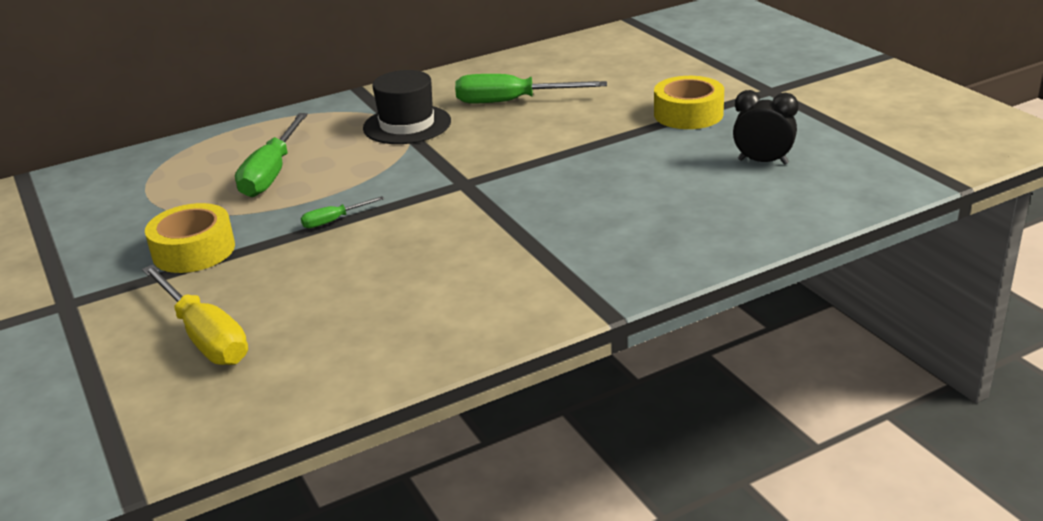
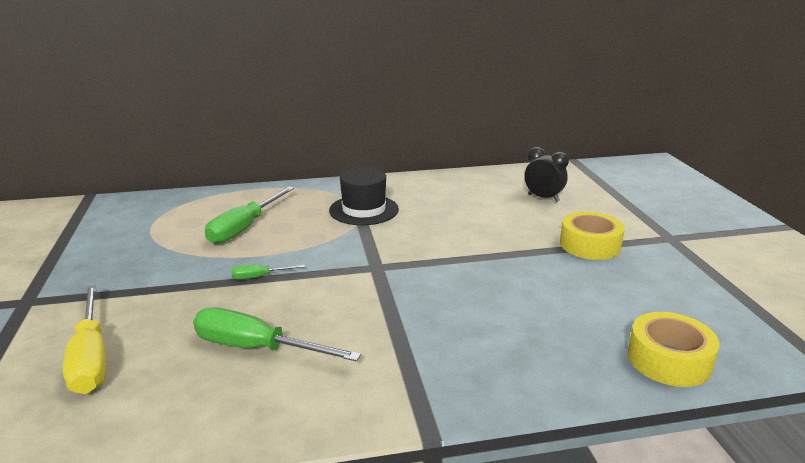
camera: 15 degrees right, 5 degrees down
(194, 250) = (145, 278): yellow tape -> yellow tape (669, 360)
(512, 101) = (452, 207): green screwdriver -> green screwdriver (256, 348)
(763, 162) = (640, 303): black clock -> black clock (543, 198)

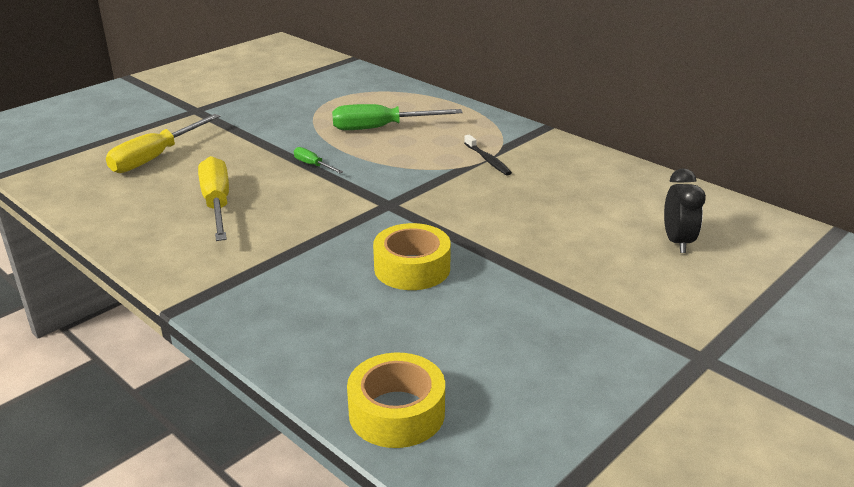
camera: 55 degrees right, 5 degrees up
(256, 348) = (217, 204): green screwdriver -> yellow screwdriver
(364, 210) = (487, 160): black hat -> black toothbrush
(590, 245) = (596, 304): yellow tape -> yellow tape (412, 268)

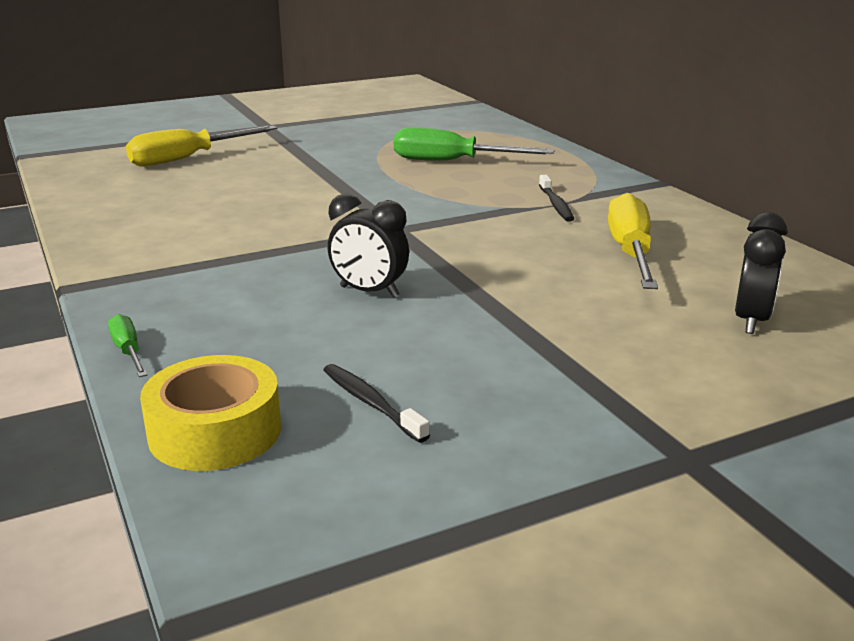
camera: 20 degrees right, 5 degrees down
(217, 204) = (210, 204): yellow screwdriver -> yellow screwdriver (630, 252)
(313, 165) = (344, 184): green screwdriver -> green screwdriver (128, 351)
(412, 268) = (369, 292): yellow tape -> black clock
(485, 363) = (371, 403): none -> black toothbrush

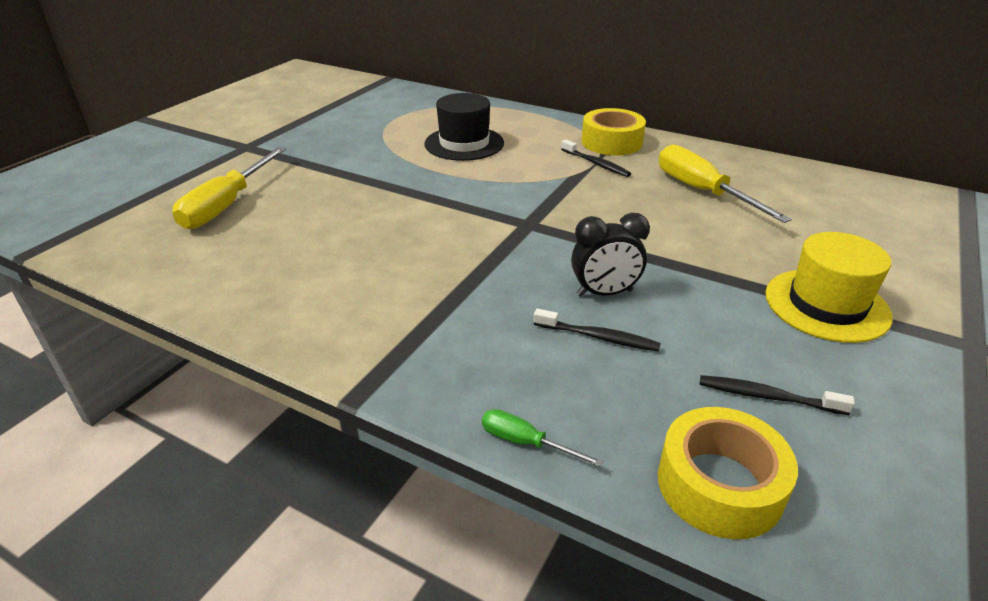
camera: 35 degrees left, 10 degrees up
(305, 316) = (598, 337): none -> black toothbrush
(452, 162) = (464, 143): green screwdriver -> black hat
(578, 371) = (826, 305): none -> yellow hat
(609, 192) = (611, 142): none -> yellow tape
(751, 321) = (841, 223): black clock -> none

